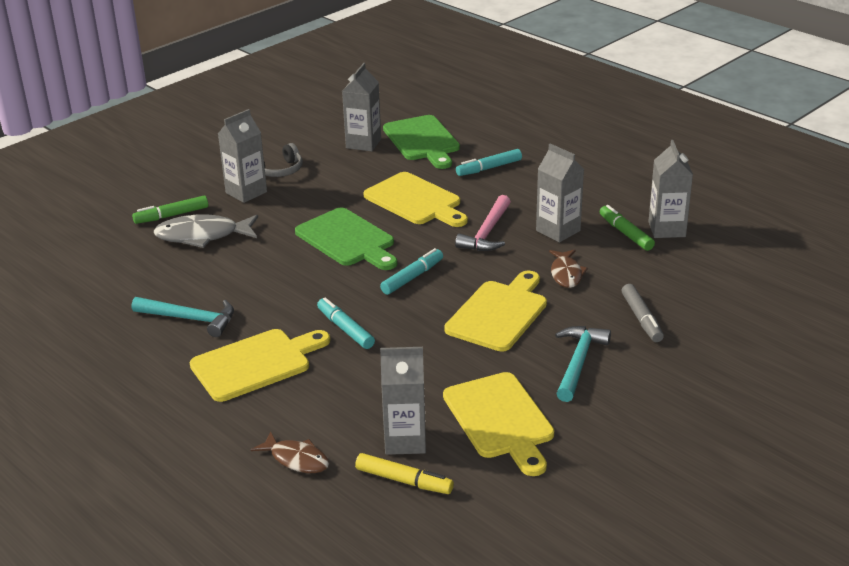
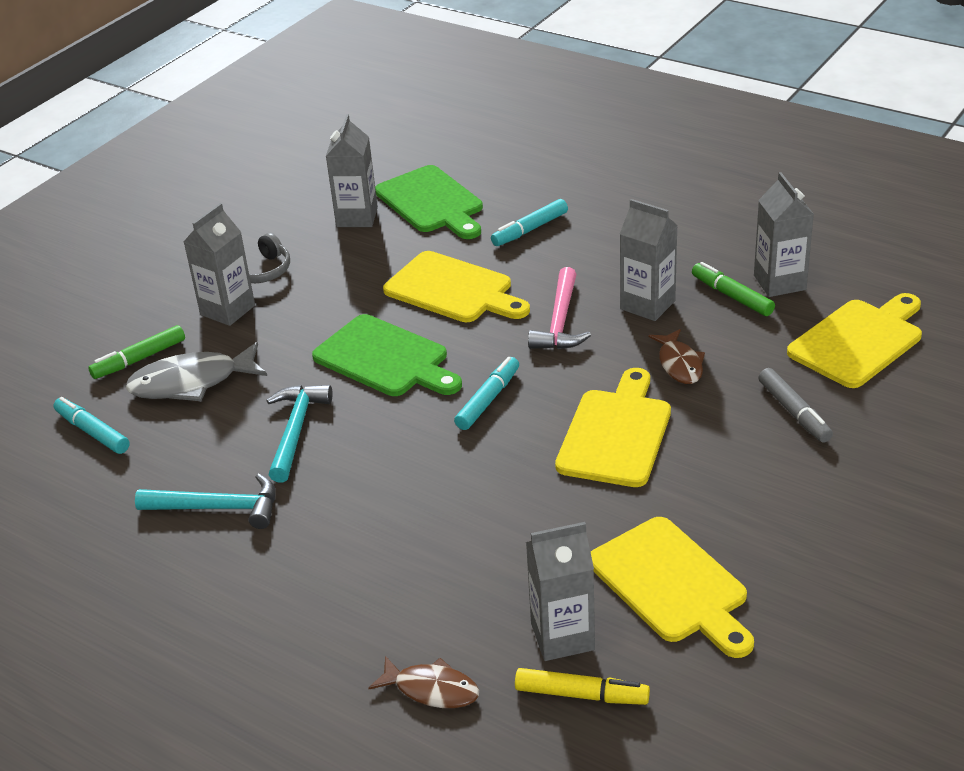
camera: 10 degrees left, 5 degrees up
(256, 363) = (328, 558): yellow cutting board -> yellow cutting board (858, 341)
(345, 329) = (428, 488): turquoise marker -> turquoise marker (92, 432)
(578, 362) = (739, 486): turquoise hammer -> turquoise hammer (296, 430)

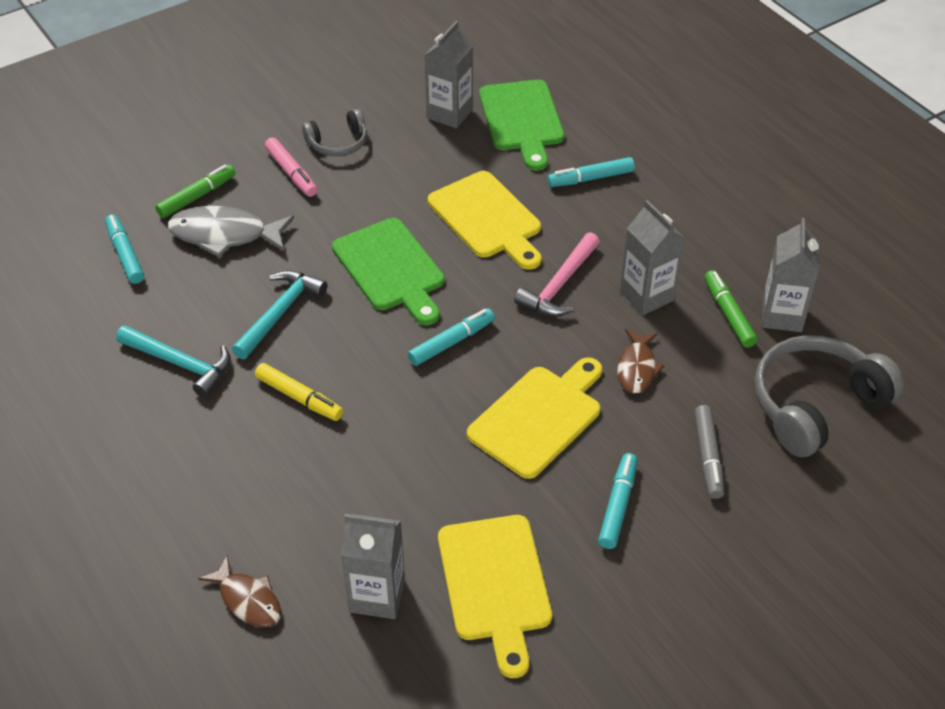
camera: 20 degrees right, 10 degrees up
(139, 359) = (197, 197): green marker -> green marker turned 150 degrees clockwise
(227, 310) = (291, 173): grey carton -> pink marker
(581, 695) = (360, 655): yellow marker -> yellow marker (299, 398)
(740, 479) = (617, 505): none -> turquoise marker
(858, 341) = (815, 405): yellow cutting board -> grey headphones

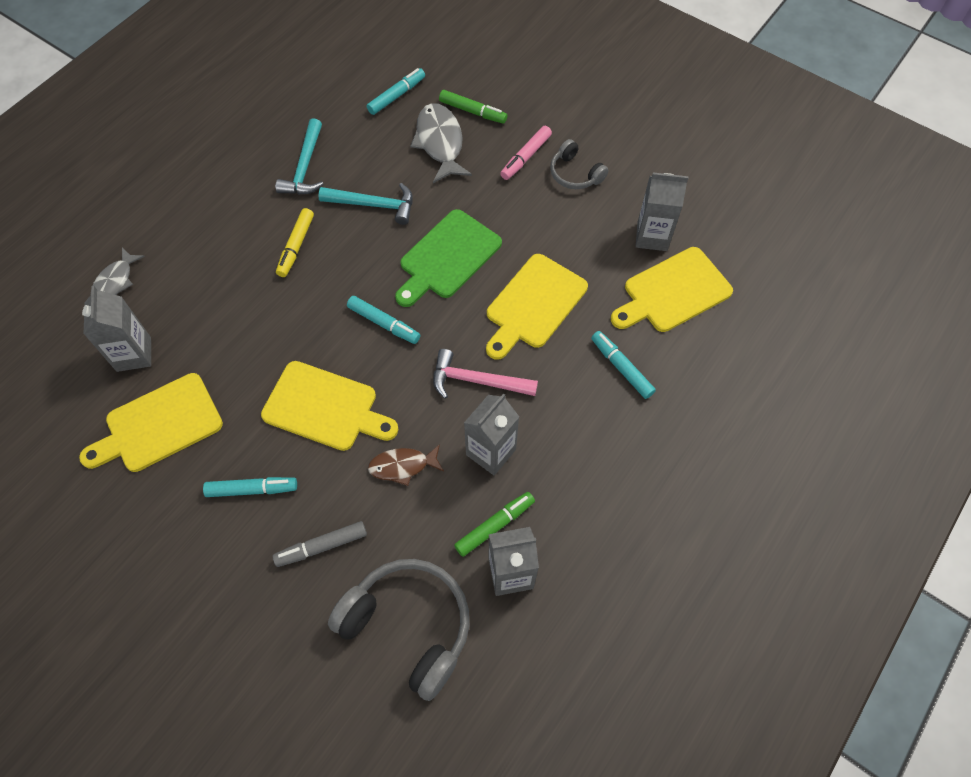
camera: 70 degrees right, 15 degrees up
(248, 600) = (115, 281): brown fish -> grey fish
(522, 120) = (673, 292): green cutting board -> yellow cutting board

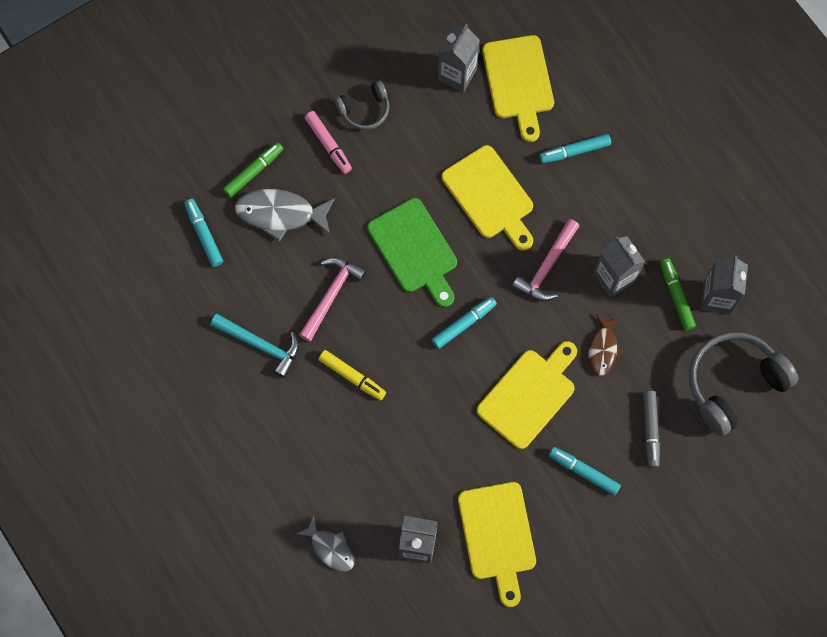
camera: 70 degrees left, 10 degrees up
(252, 489) = (583, 472): turquoise marker -> turquoise marker turned 75 degrees counterclockwise
(374, 205) = (331, 295): turquoise hammer -> pink hammer

